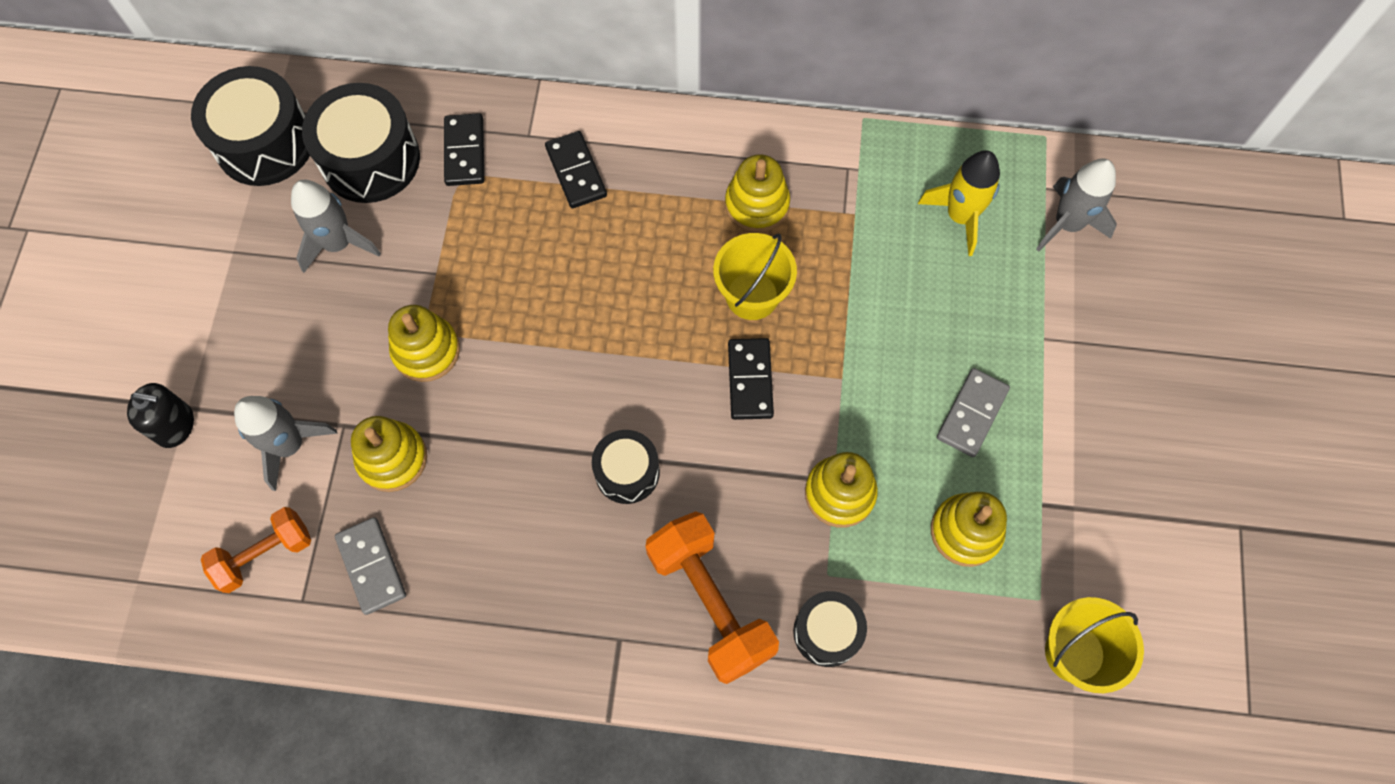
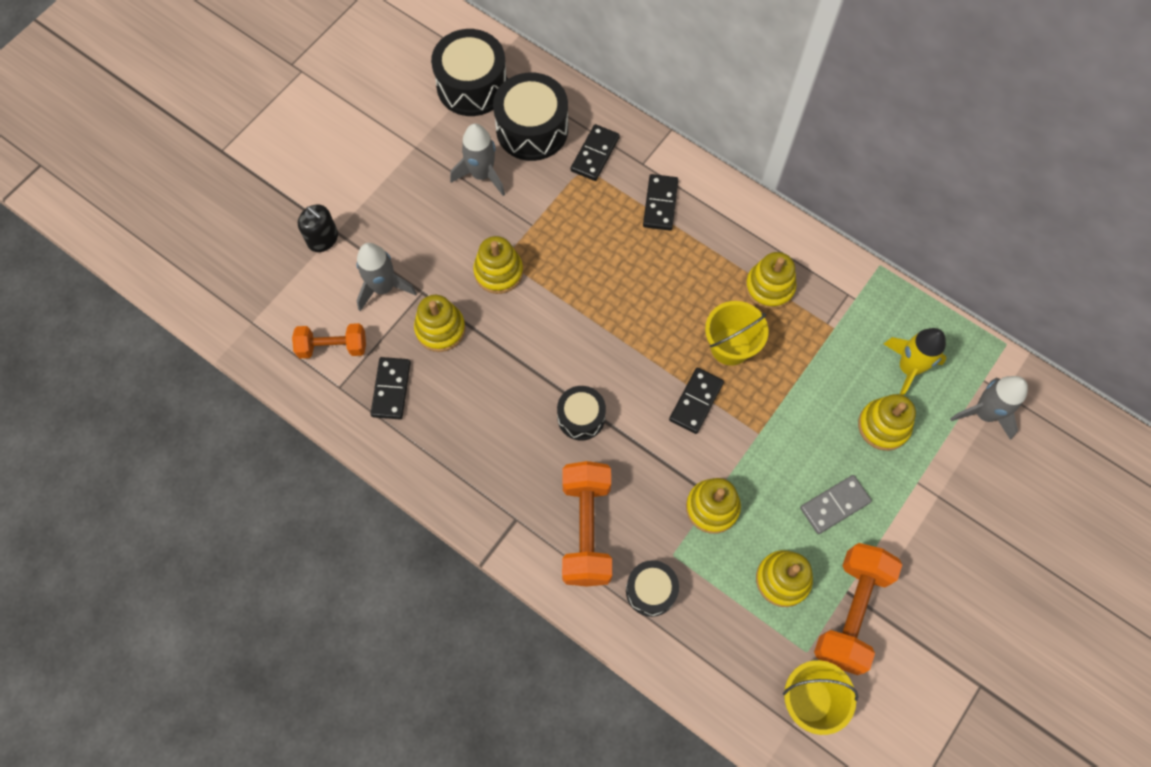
camera: 30 degrees right, 0 degrees up
(372, 566) = (391, 389): grey domino -> black domino
(971, 295) = (883, 426): none -> yellow stacking toy
(1059, 525) = (850, 612): none -> orange dumbbell

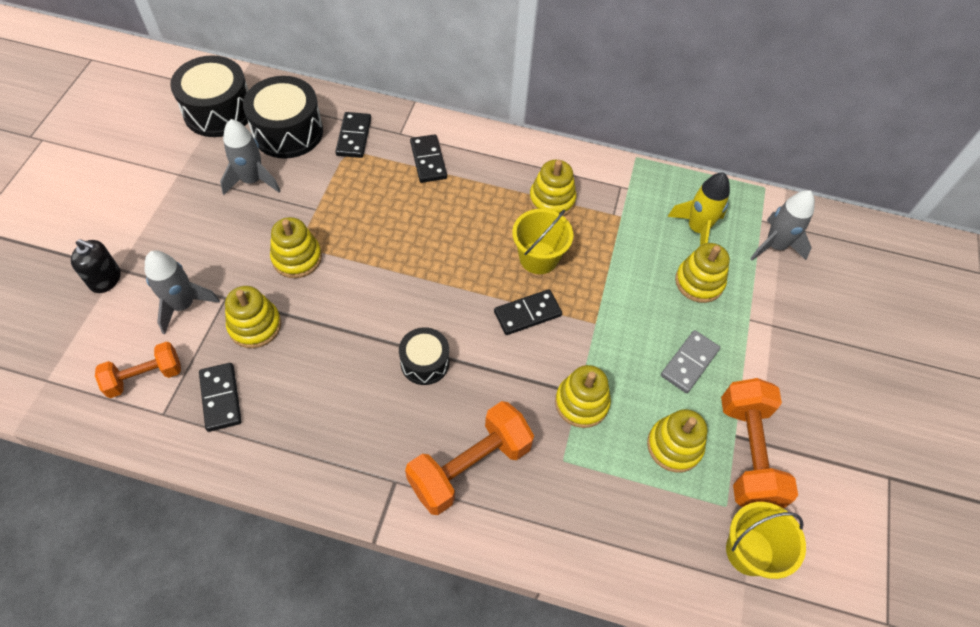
camera: 25 degrees left, 10 degrees down
(586, 529) = (469, 466): orange dumbbell -> orange dumbbell turned 75 degrees clockwise
(651, 591) = (556, 503): black drum -> none
(696, 401) = (527, 314): black domino -> black domino turned 60 degrees clockwise

